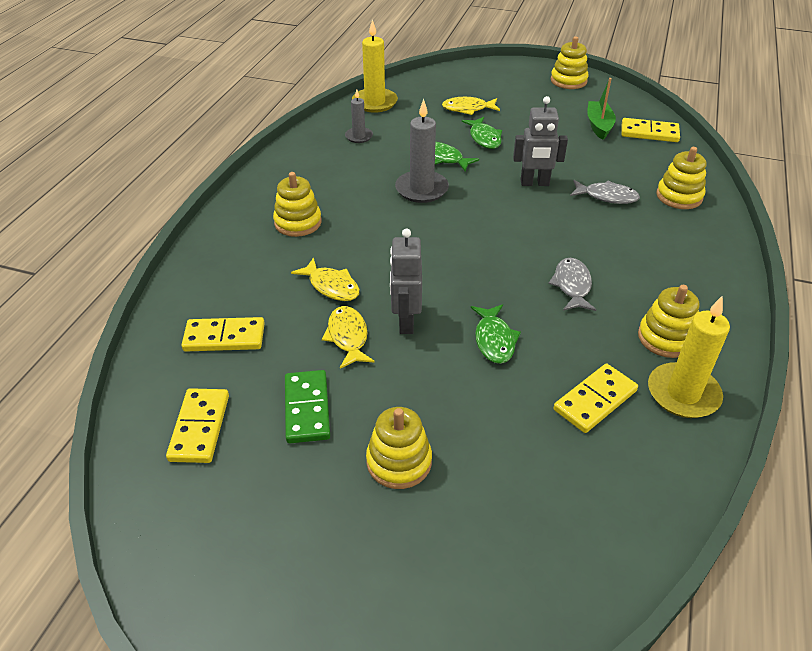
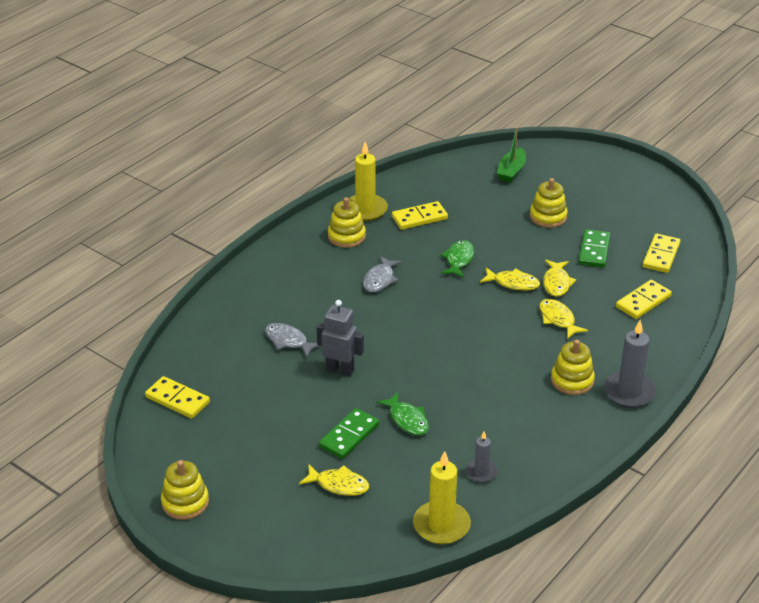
camera: 160 degrees left, 5 degrees down
(224, 337) = (643, 302): yellow domino -> yellow domino turned 60 degrees counterclockwise
(405, 322) = (513, 283): grey robot -> yellow fish
(421, 189) = (447, 388): grey candle -> grey candle (629, 392)
(484, 138) = (349, 436): green fish -> green domino
(599, 126) = (218, 422): green boat -> green boat (511, 171)
(679, 196) = (227, 327): yellow stacking toy -> none

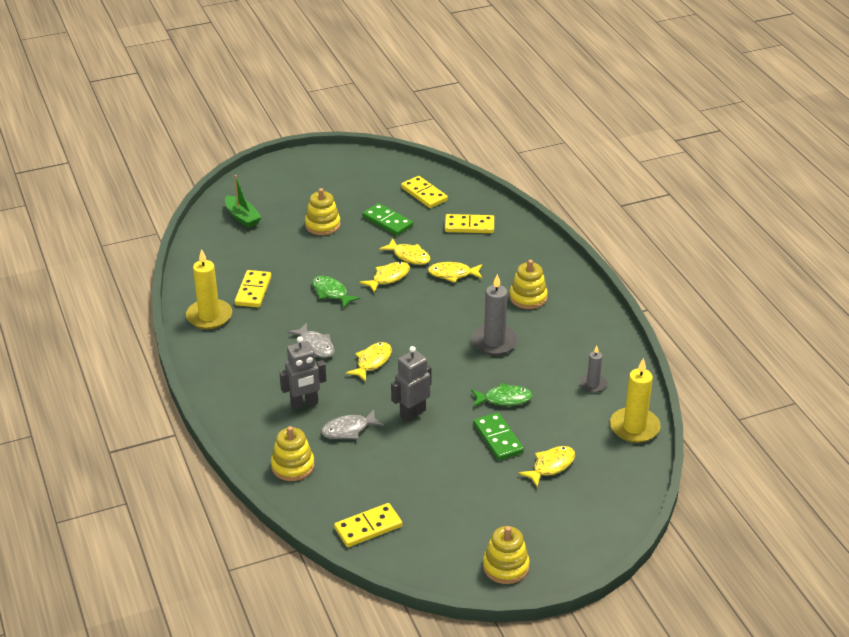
camera: 60 degrees left, 0 degrees up
(301, 304) = (304, 404): none -> grey robot
(346, 236) = (236, 342): yellow stacking toy -> yellow stacking toy (293, 466)
(387, 320) = (372, 362): none -> yellow fish
(629, 392) = (562, 277): grey candle -> grey candle (494, 342)
(643, 302) = (469, 226): yellow domino -> yellow domino turned 75 degrees counterclockwise

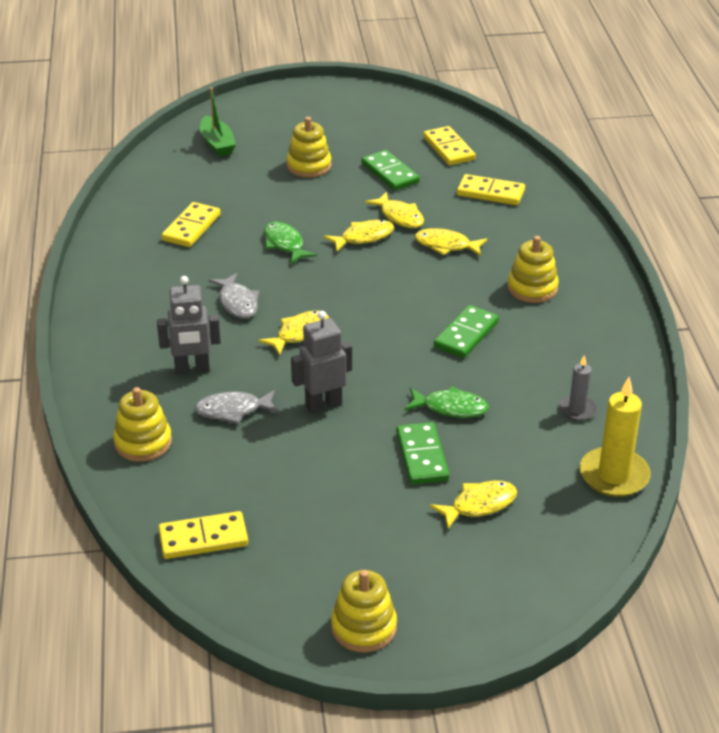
camera: 15 degrees right, 0 degrees up
(209, 316) = (125, 248): yellow candle -> none
(494, 342) = (466, 335): grey candle -> green domino

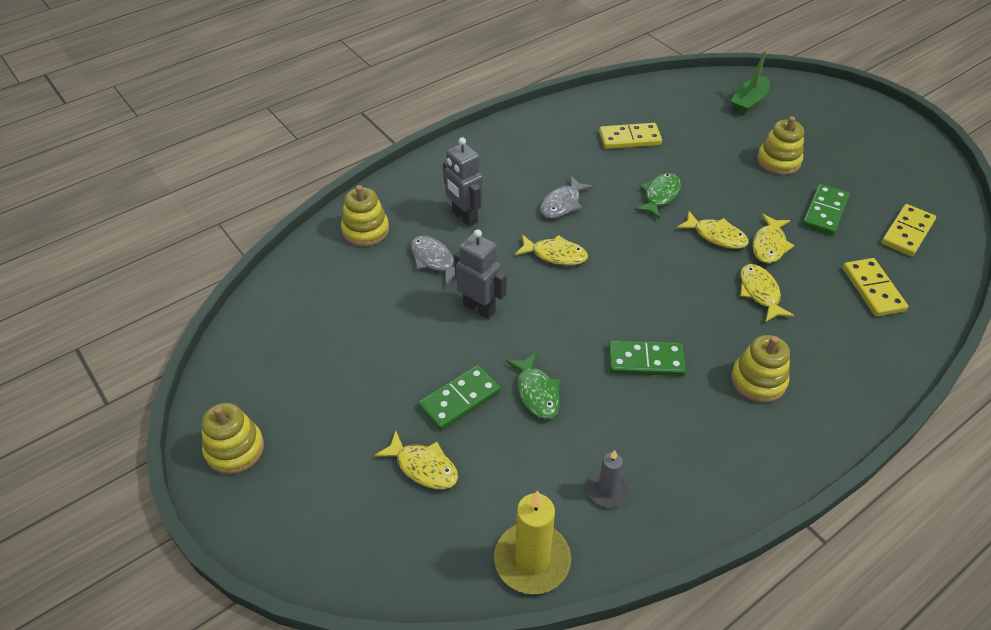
camera: 60 degrees right, 10 degrees up
(203, 538) = (284, 309): yellow domino -> none

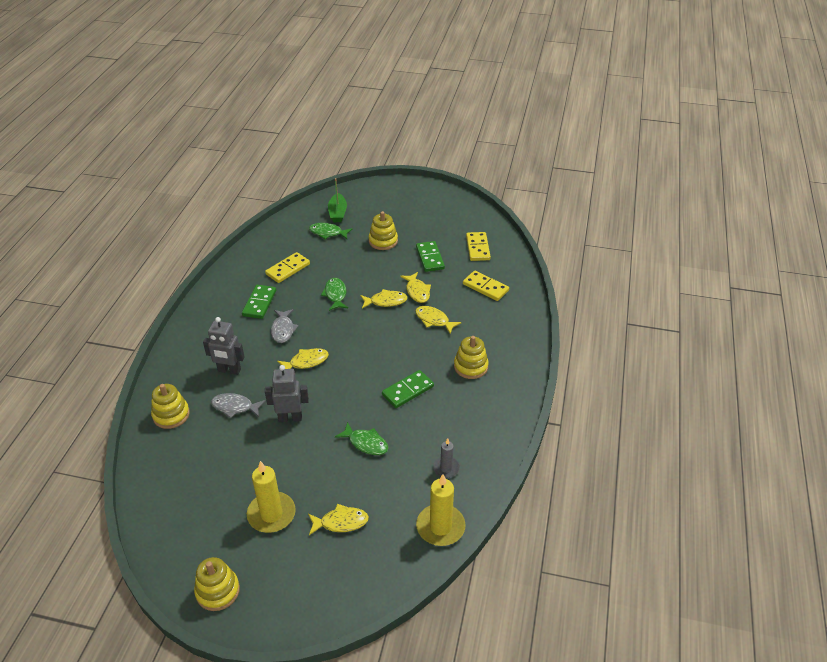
camera: 40 degrees left, 5 degrees down
(361, 404) = (271, 514): none -> yellow candle
(460, 400) = (327, 474): green domino -> green domino (259, 303)
(715, 119) = (328, 233): none -> green fish

